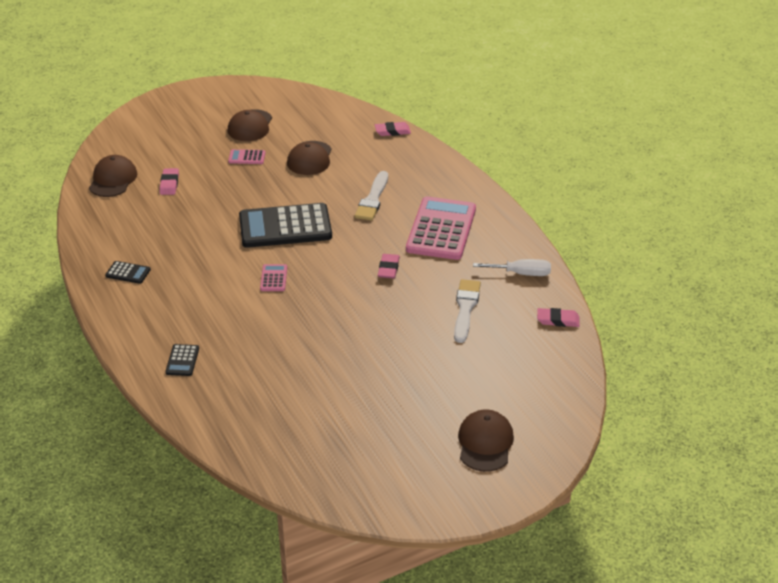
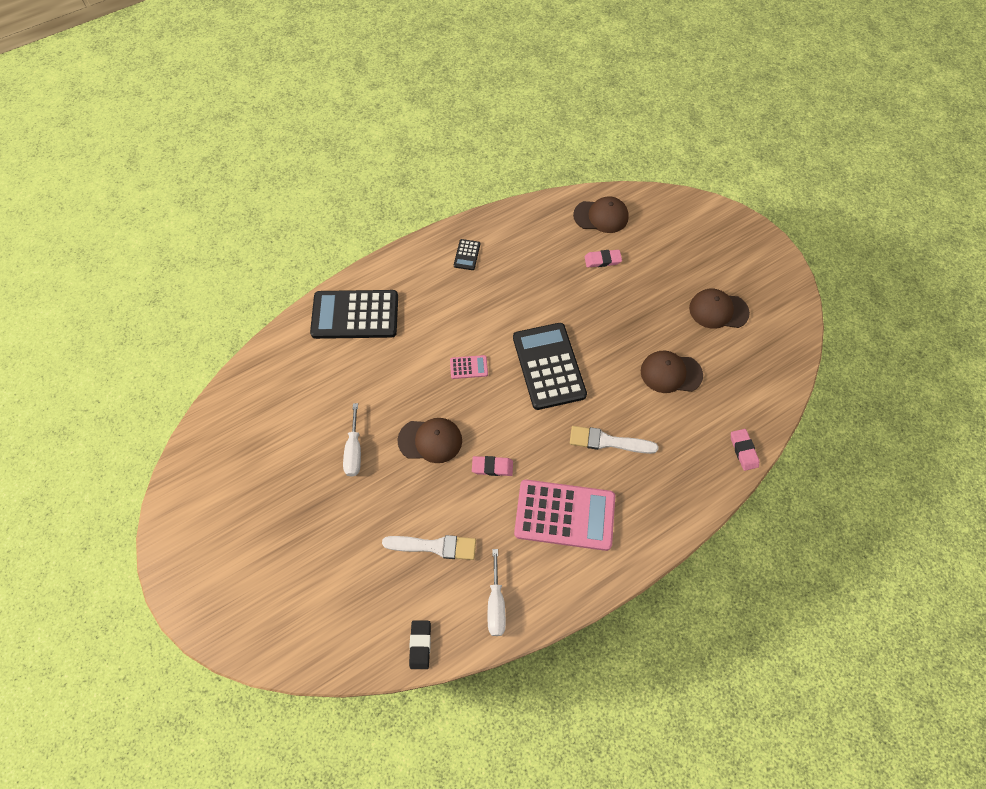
camera: 85 degrees right, 25 degrees up
(182, 360) = (355, 315): black calculator -> black calculator, size x2.37
(247, 157) = (660, 316): pink calculator -> none
(357, 362) = (354, 451): none -> white screwdriver
(485, 443) = (244, 572): brown cap -> brown cap (430, 440)
(558, 320) = (420, 645): pink eraser -> black eraser

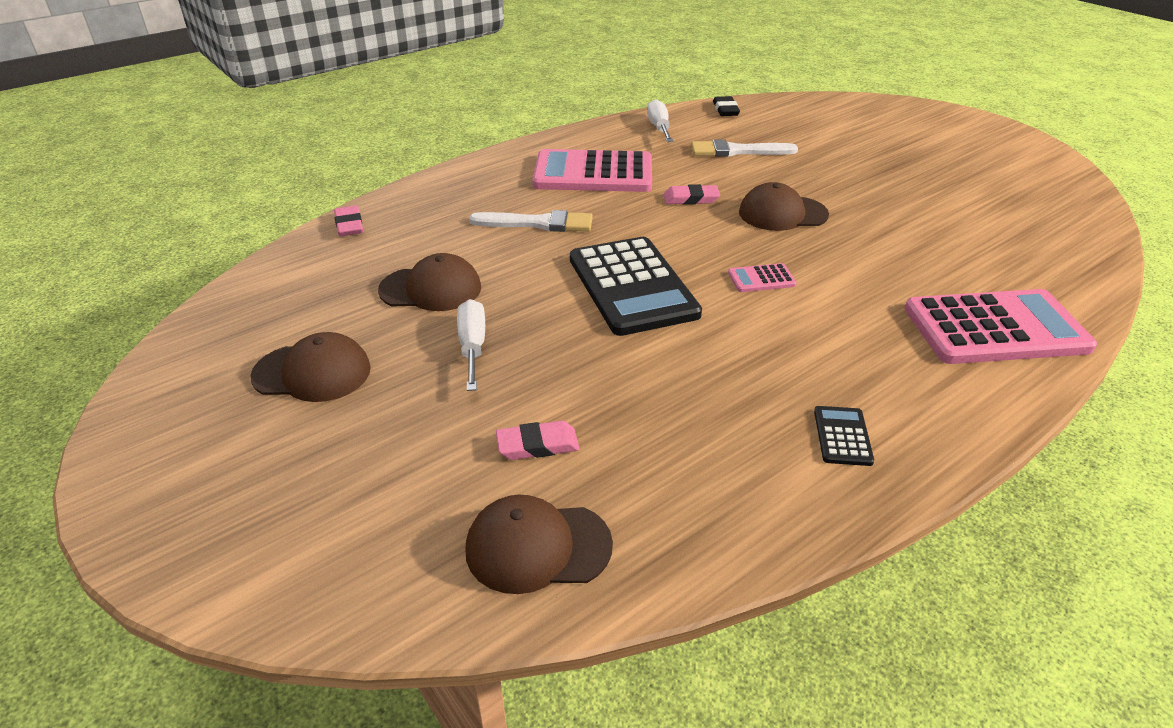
camera: 175 degrees right, 25 degrees down
(354, 451) = (877, 202): white screwdriver -> white screwdriver (472, 346)
(355, 315) = (995, 328): black calculator -> pink calculator

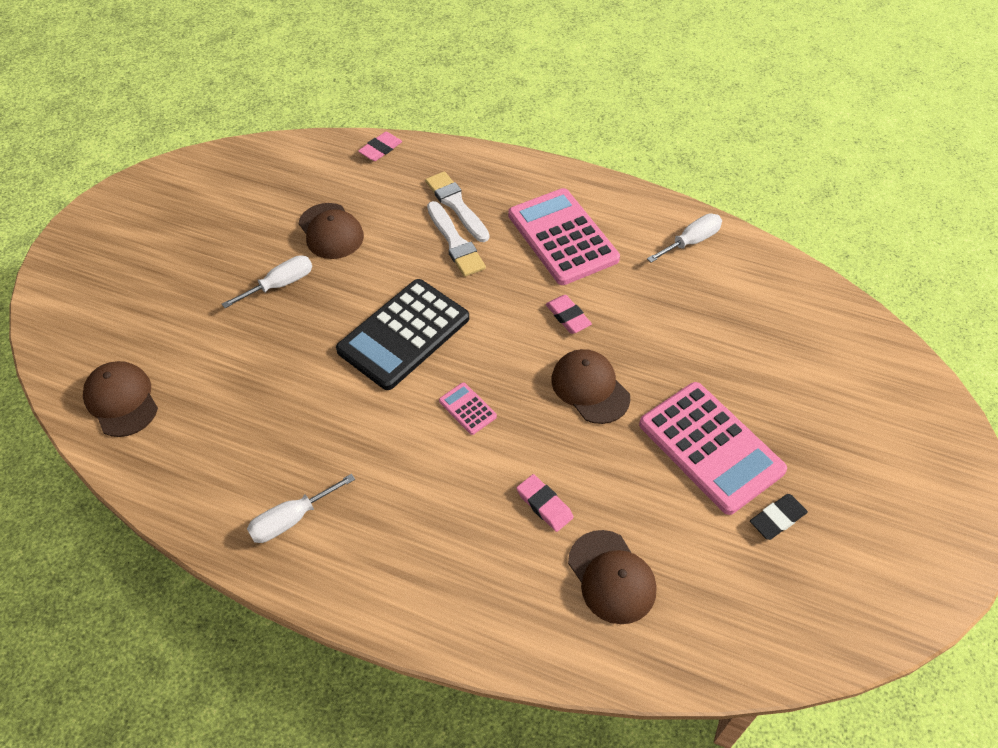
camera: 60 degrees right, 15 degrees up
(312, 372) = (214, 228): brown cap -> brown cap (611, 577)
(537, 445) = (203, 362): pink eraser -> pink eraser (544, 505)
(725, 110) = (780, 272): black eraser -> black eraser (777, 518)
(737, 151) = (691, 315): white brush -> white brush (456, 205)
(842, 436) = (291, 519): black calculator -> white screwdriver
(995, 328) = (495, 593): pink calculator -> pink calculator (710, 447)

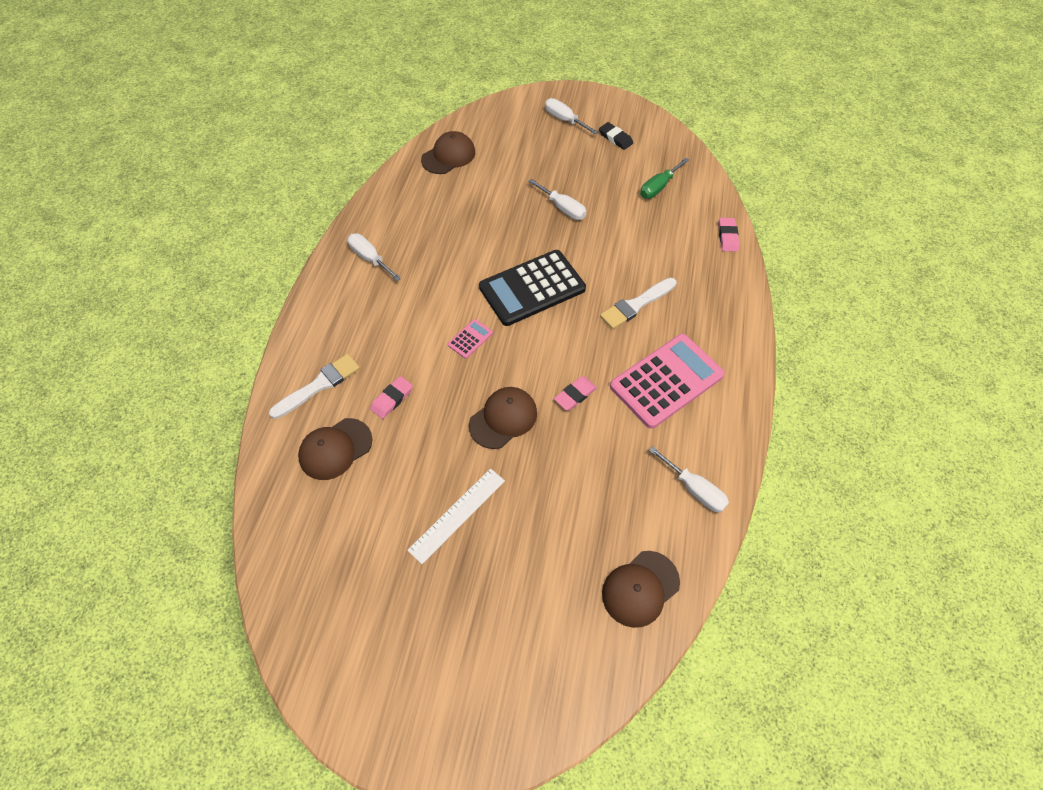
camera: 80 degrees right, 5 degrees up
(115, 257) = (564, 120): none -> white screwdriver
(282, 189) = (658, 187): none -> green screwdriver
(331, 231) = (623, 225): brown cap -> brown cap (640, 588)
(380, 149) = (727, 236): pink eraser -> pink eraser turned 60 degrees clockwise
(404, 334) = (532, 288): black calculator -> black calculator turned 60 degrees counterclockwise
(456, 205) = (679, 298): white brush -> white brush (319, 385)
(710, 447) = (457, 514): pink calculator -> white ruler
(777, 518) = (392, 570): black eraser -> black eraser (615, 138)

